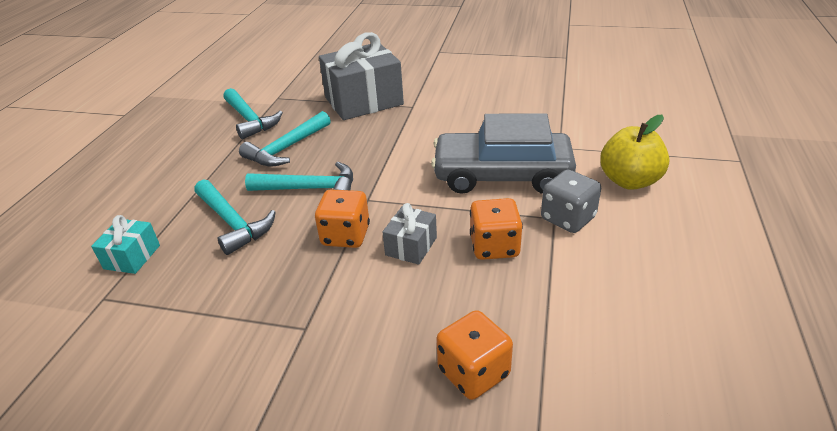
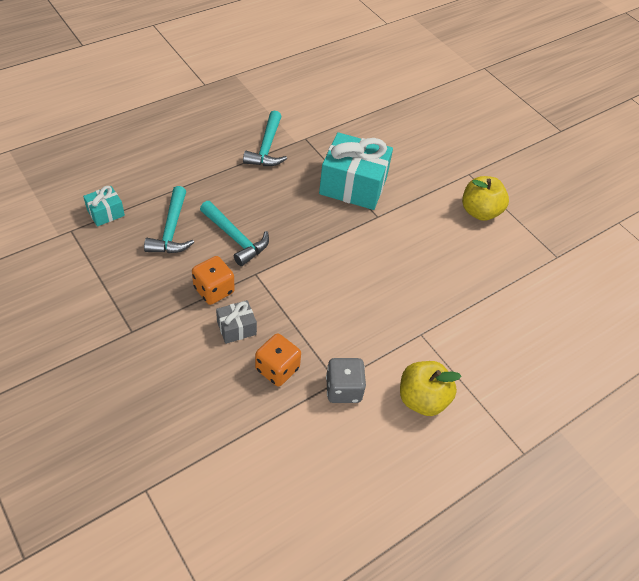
camera: 35 degrees right, 15 degrees up
(286, 149) = (259, 192): turquoise hammer -> none
(364, 101) = (353, 186): grey gift -> turquoise gift
(473, 372) = (171, 428): orange dice -> none
(480, 64) = (480, 211): none -> yellow apple
(502, 175) = (352, 324): grey car -> none

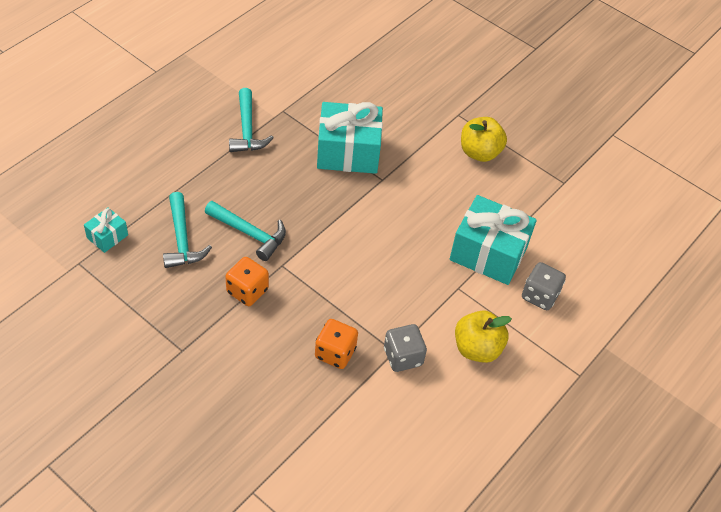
camera: 15 degrees left, 0 degrees up
(236, 328) = (283, 323): grey gift -> none
(461, 307) = (488, 253): none -> turquoise gift
(502, 361) = (539, 295): none -> grey dice

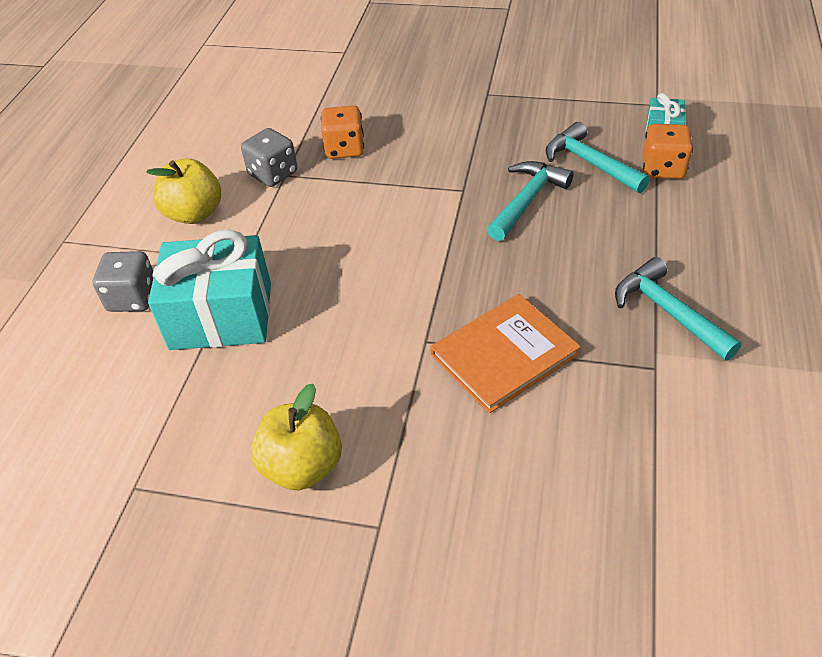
camera: 160 degrees right, 5 degrees down
(247, 291) = (475, 154): orange dice -> orange dice (663, 169)
(250, 233) = (527, 200): turquoise hammer -> turquoise hammer turned 120 degrees clockwise
(348, 152) = (504, 354): turquoise gift -> orange book

